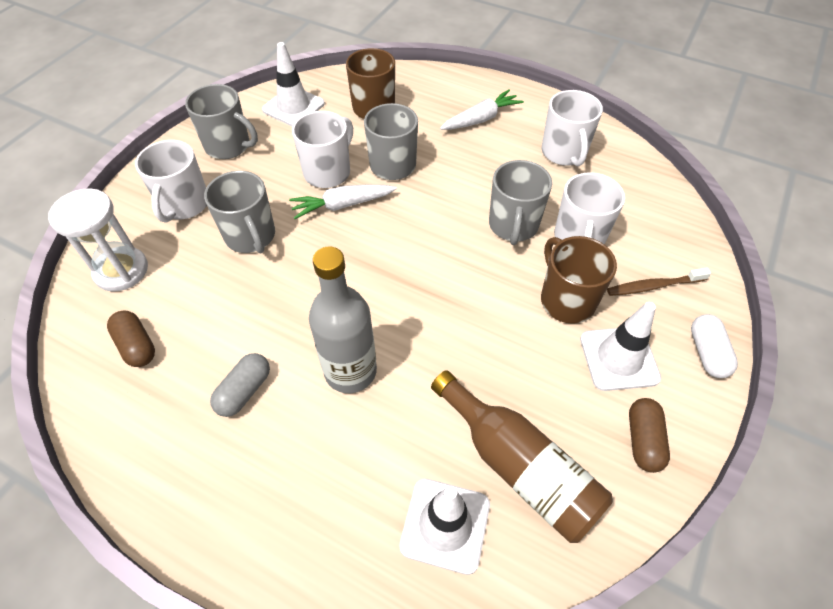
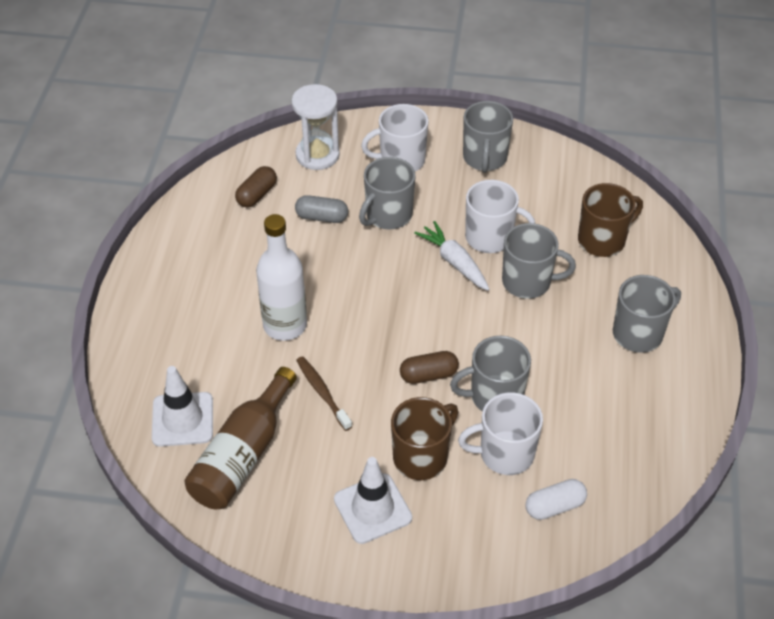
camera: 70 degrees right, 5 degrees down
(244, 391) = (244, 269): grey capsule -> grey capsule (322, 217)
(293, 107) = (565, 181): white traffic cone -> none
(350, 371) = (285, 325): grey bottle -> white bottle
(481, 119) = (639, 333): white carrot -> grey mug
(564, 153) = (627, 418): white mug -> none
(643, 440) = (296, 537): brown capsule -> brown capsule (428, 375)
(653, 286) = (472, 527): brown toothbrush -> brown toothbrush (322, 392)
(707, 353) = (408, 580): white capsule -> white capsule (554, 506)

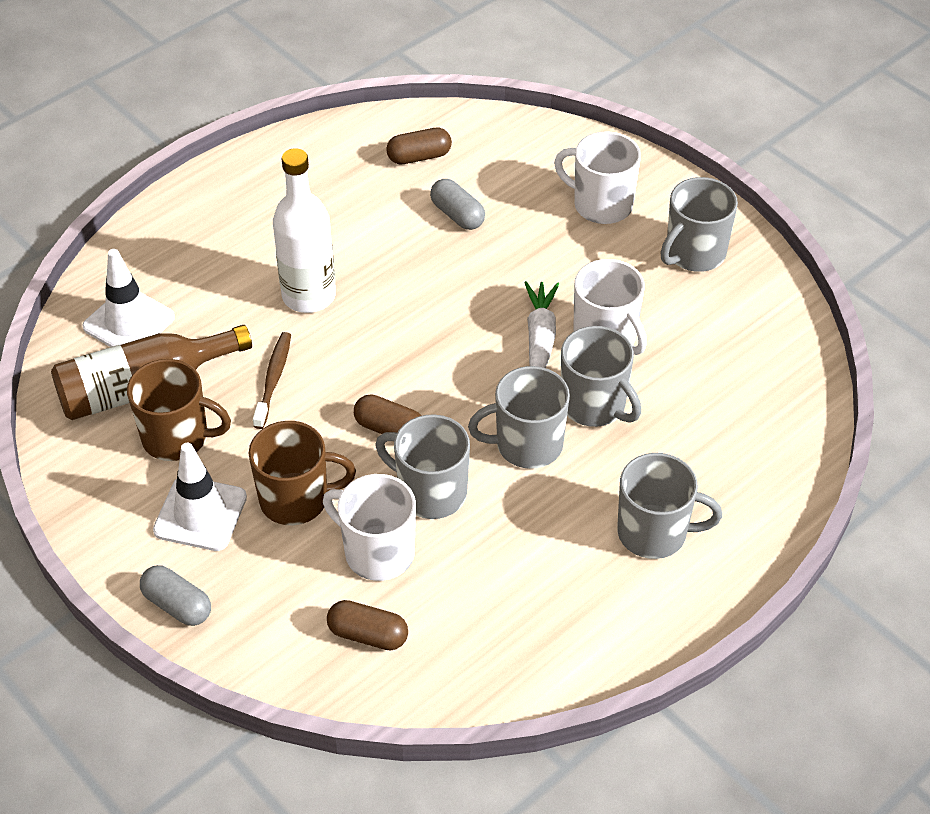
camera: 40 degrees right, 0 degrees up
(317, 155) = (521, 151): white hourglass -> none
(388, 215) = (525, 251): grey mug -> grey mug (527, 445)
(423, 575) = (177, 605): none -> grey capsule
(554, 506) = (368, 635): white capsule -> brown capsule
(602, 240) = (727, 414): brown mug -> brown mug (177, 437)

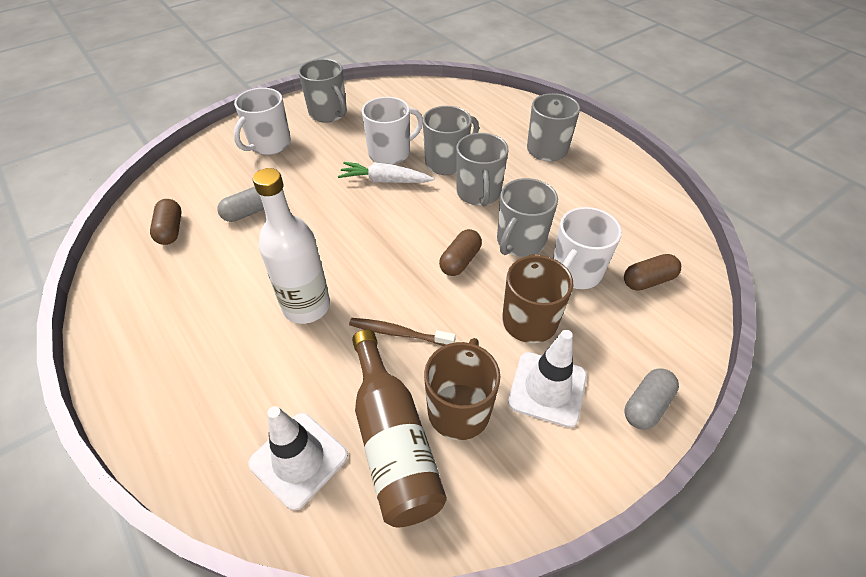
camera: 85 degrees left, 0 degrees up
(368, 635) = (648, 280): brown capsule -> brown capsule turned 45 degrees clockwise

